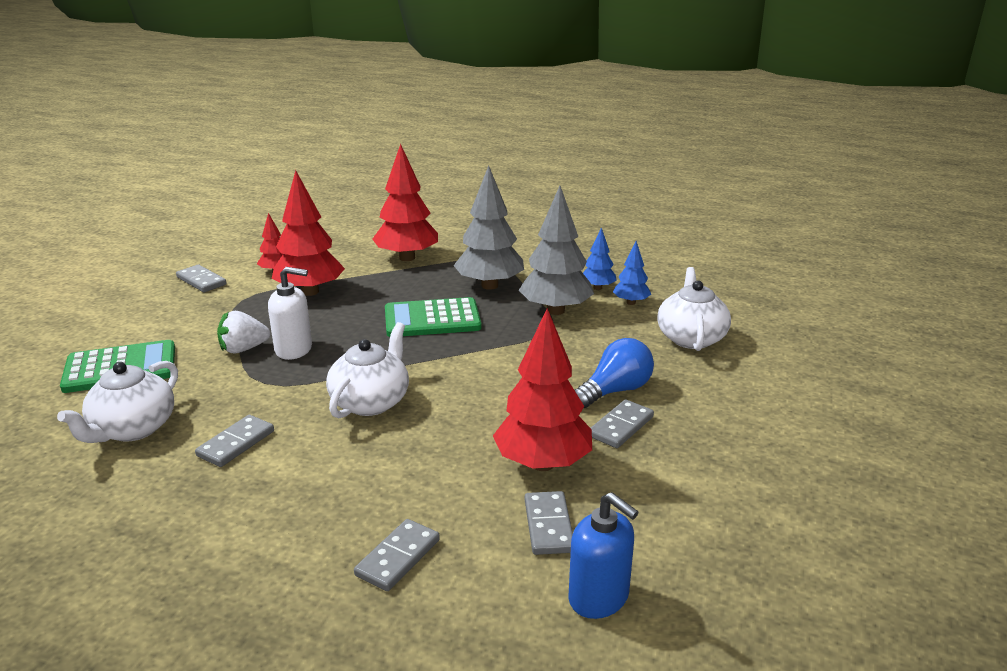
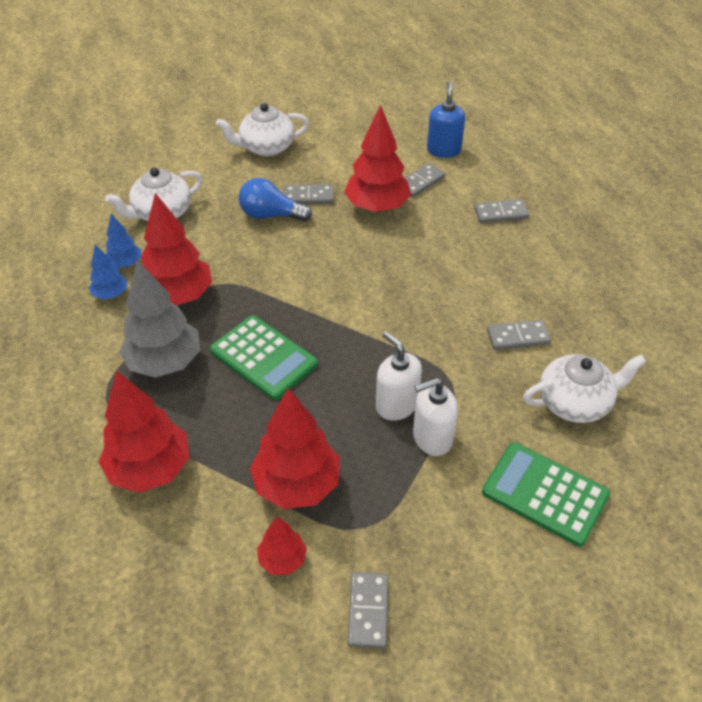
camera: 130 degrees left, 20 degrees up
(243, 349) = (432, 438): white strawberry -> white soap dispenser
(371, 402) = (405, 310): white teapot -> white teapot (266, 147)
(555, 310) = (179, 296): grey tree -> red tree

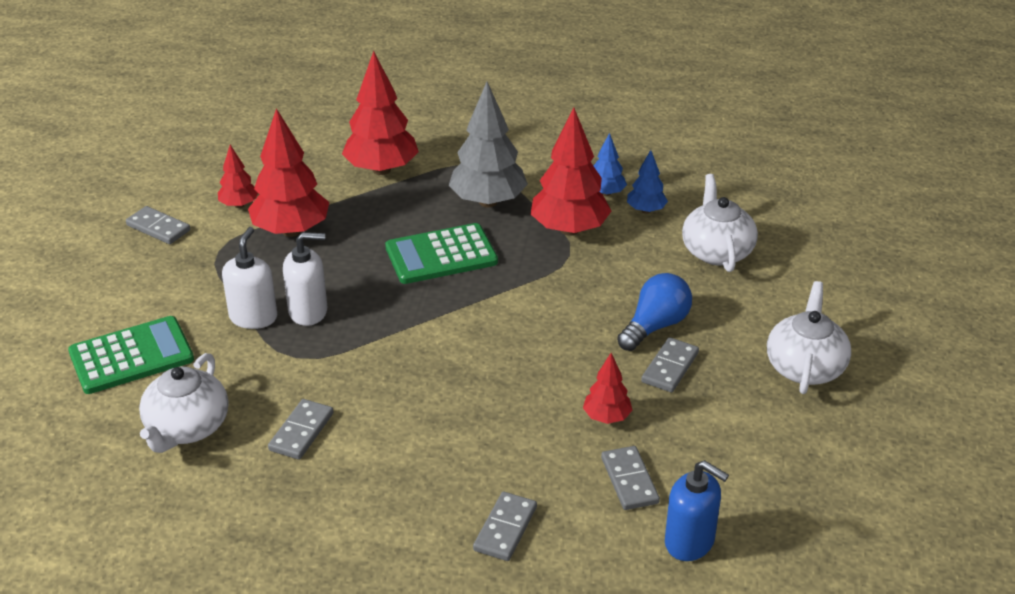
camera: 120 degrees right, 10 degrees down
(377, 207) = (606, 417): red tree -> red tree, size x0.52

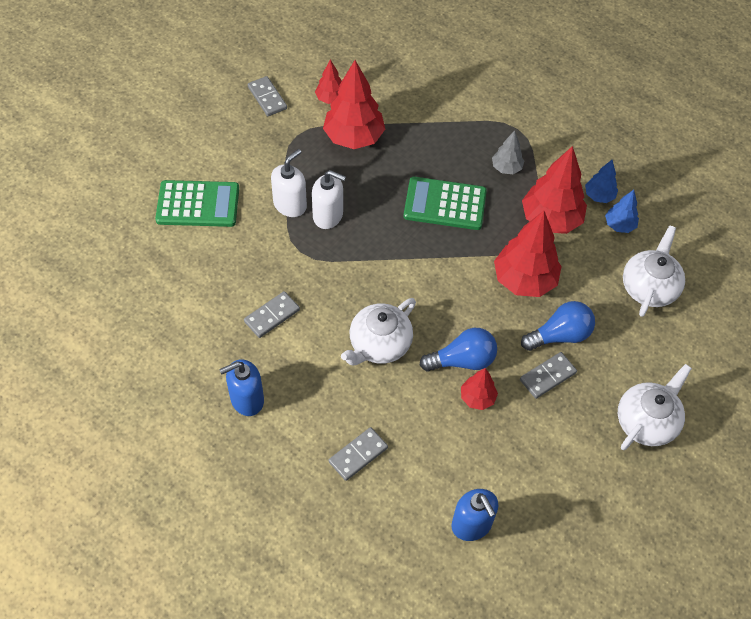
camera: 25 degrees right, 20 degrees up
(187, 428) = (203, 280): white teapot -> white teapot (379, 344)
(324, 529) = (247, 399): none -> blue soap dispenser
(381, 169) = (446, 105): red tree -> red tree (524, 280)
(488, 202) = (506, 168): grey tree -> grey tree, size x0.52
(564, 389) = (462, 360): none -> blue light bulb
(629, 480) = (461, 457): grey domino -> none

